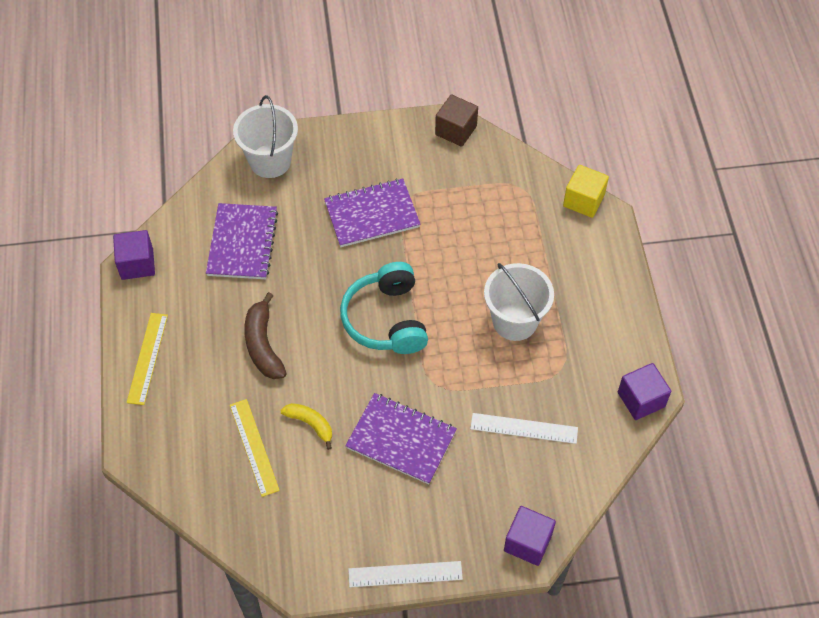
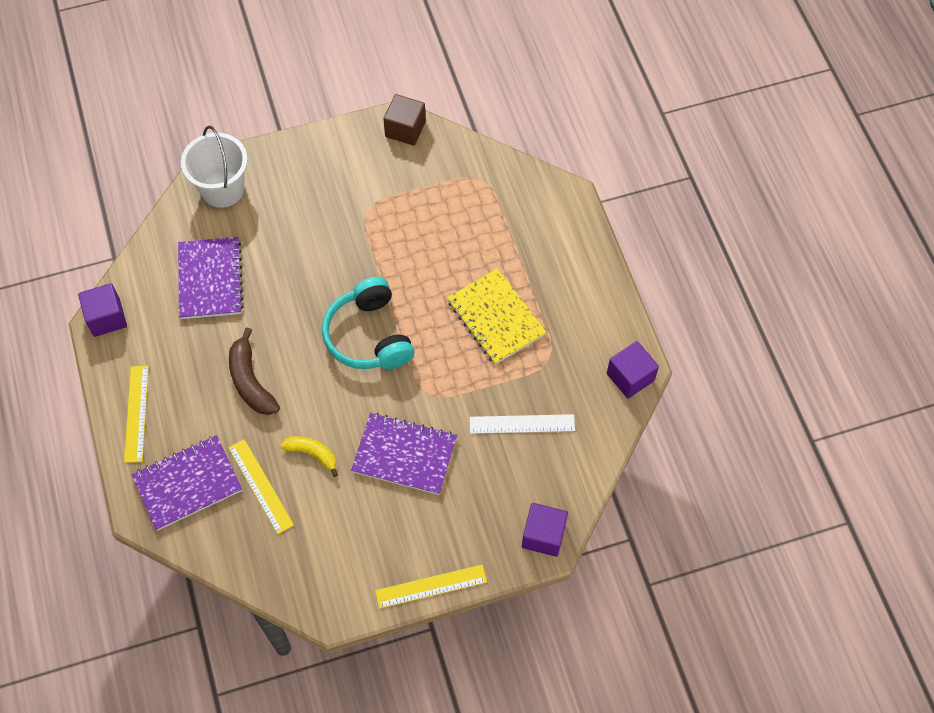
camera: 10 degrees left, 5 degrees up
(372, 214) = (336, 230): purple notebook -> purple notebook (187, 484)
(405, 574) = (431, 586): white ruler -> yellow ruler
(515, 321) = (496, 318): white bucket -> yellow notebook
(583, 200) = (544, 184): yellow cube -> none

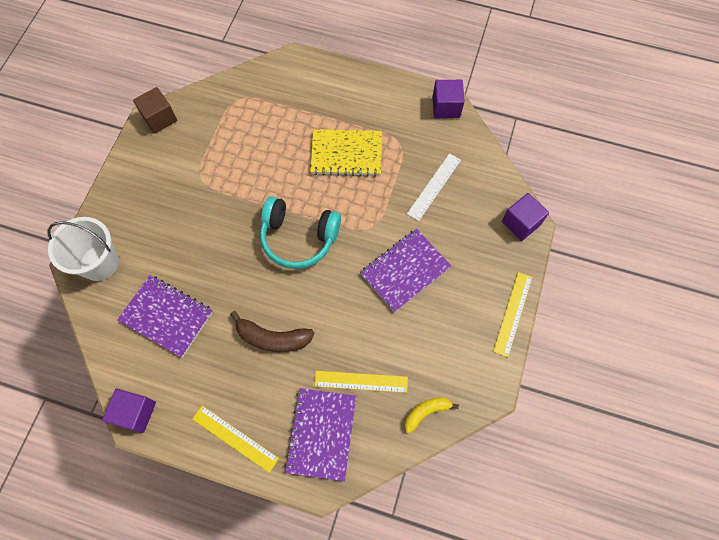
camera: 55 degrees left, 5 degrees up
(312, 454) = (361, 330): yellow banana -> yellow banana (426, 412)

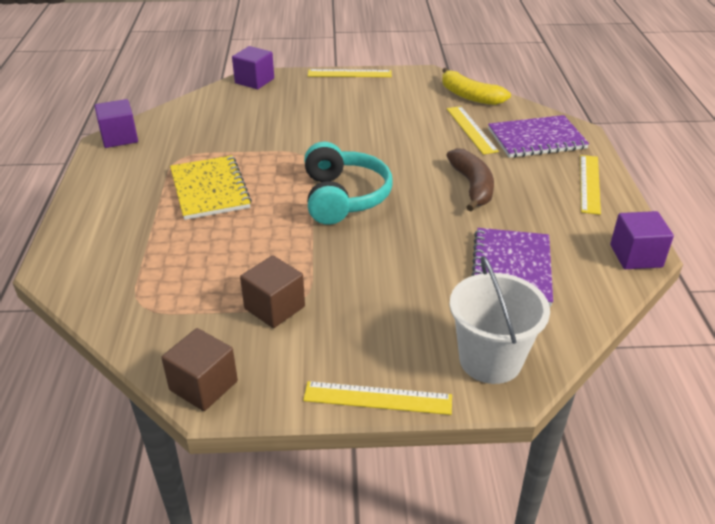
camera: 110 degrees left, 30 degrees down
(106, 194) = (377, 398): none -> yellow ruler
(201, 164) = (274, 307): none -> brown cube
(405, 271) = (341, 127): purple notebook -> none
(426, 412) = (469, 96): yellow banana -> yellow banana, size x1.53
(434, 186) = (232, 128): white ruler -> none

